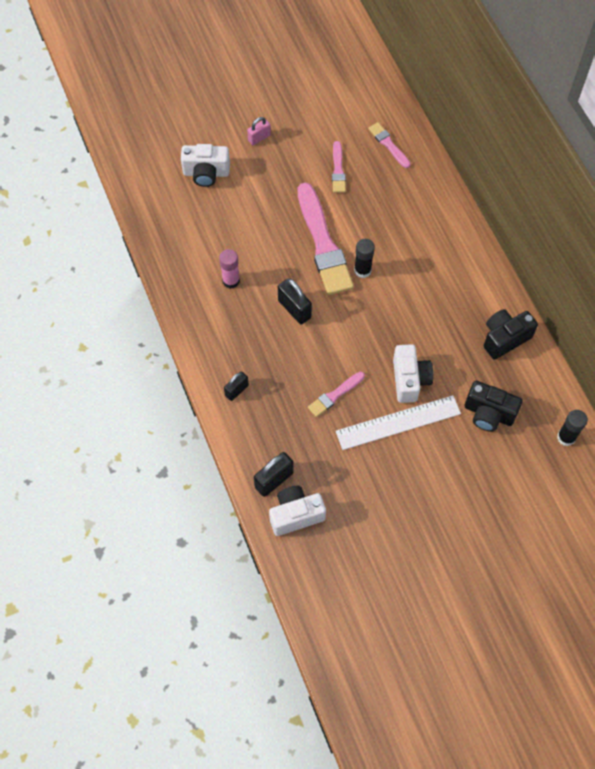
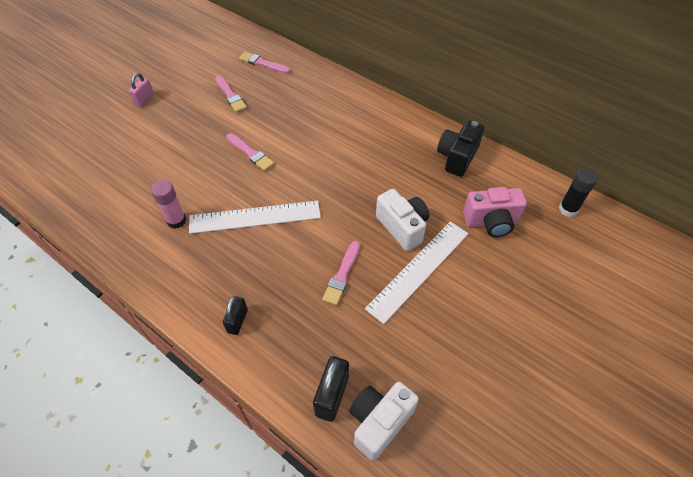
camera: 30 degrees left, 10 degrees down
(206, 173) = (105, 143): white camera -> none
(294, 309) = (255, 217): black padlock -> white ruler
(323, 243) = (250, 153): pink brush -> pink brush, size x0.48
(362, 270) = (299, 159): black glue stick -> none
(488, 413) = (491, 222): black camera -> pink camera

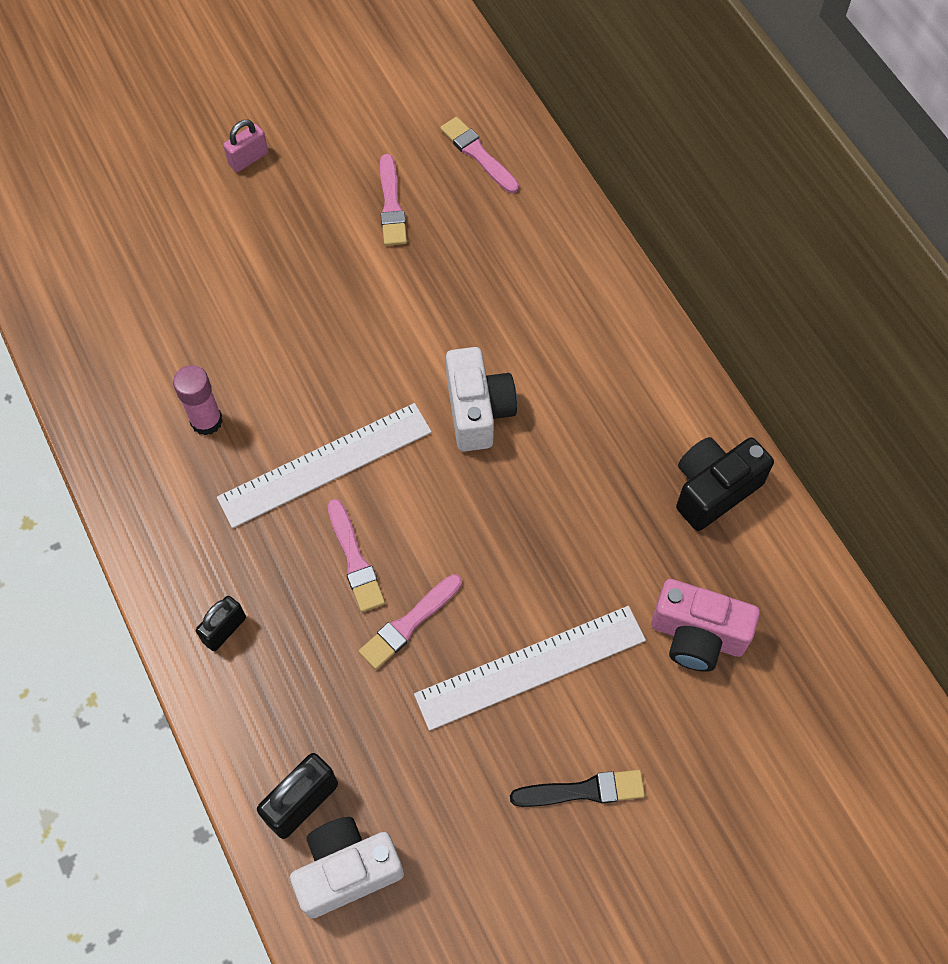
camera: 25 degrees right, 10 degrees up
(250, 153) = (372, 339): pink brush -> pink brush (355, 559)
(255, 217) = (325, 465): white ruler -> white ruler turned 45 degrees counterclockwise
(402, 227) = (546, 582): white camera -> white camera (478, 411)
(482, 318) = (582, 790): none -> black brush
(568, 209) = (844, 670): black glue stick -> none

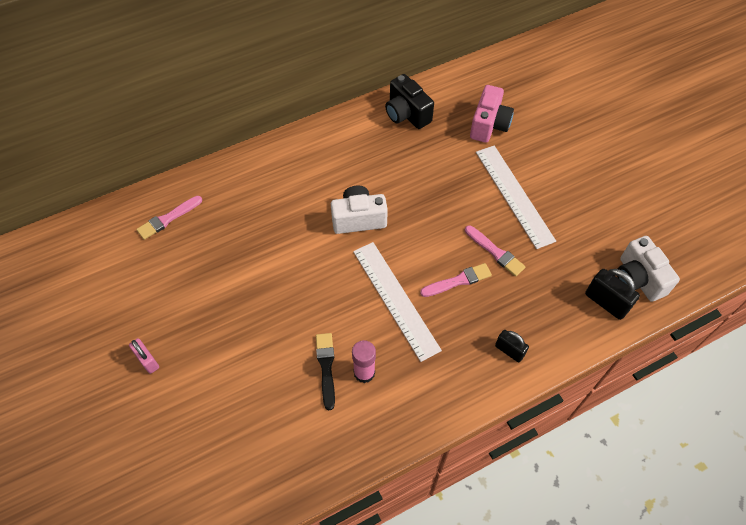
camera: 90 degrees left, 5 degrees down
(391, 205) = (201, 267): pink brush -> none
(582, 790) = (576, 174): black brush -> black brush (326, 367)

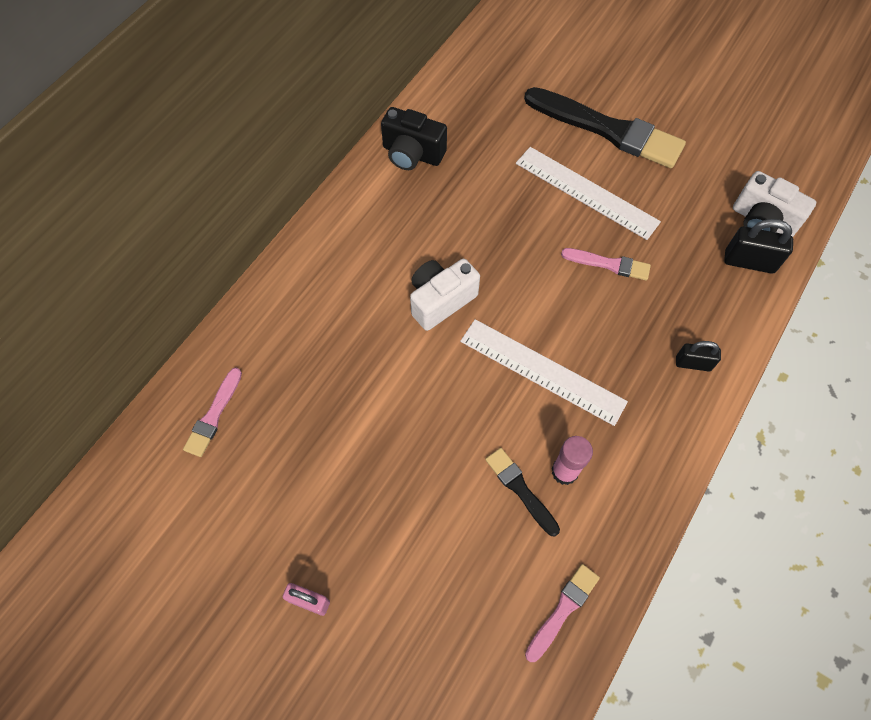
camera: 30 degrees left, 5 degrees up
(458, 281) = (592, 316): pink brush -> pink brush (563, 610)
(489, 125) = (509, 126): pink camera -> none
(562, 159) = (607, 129): none -> black brush

